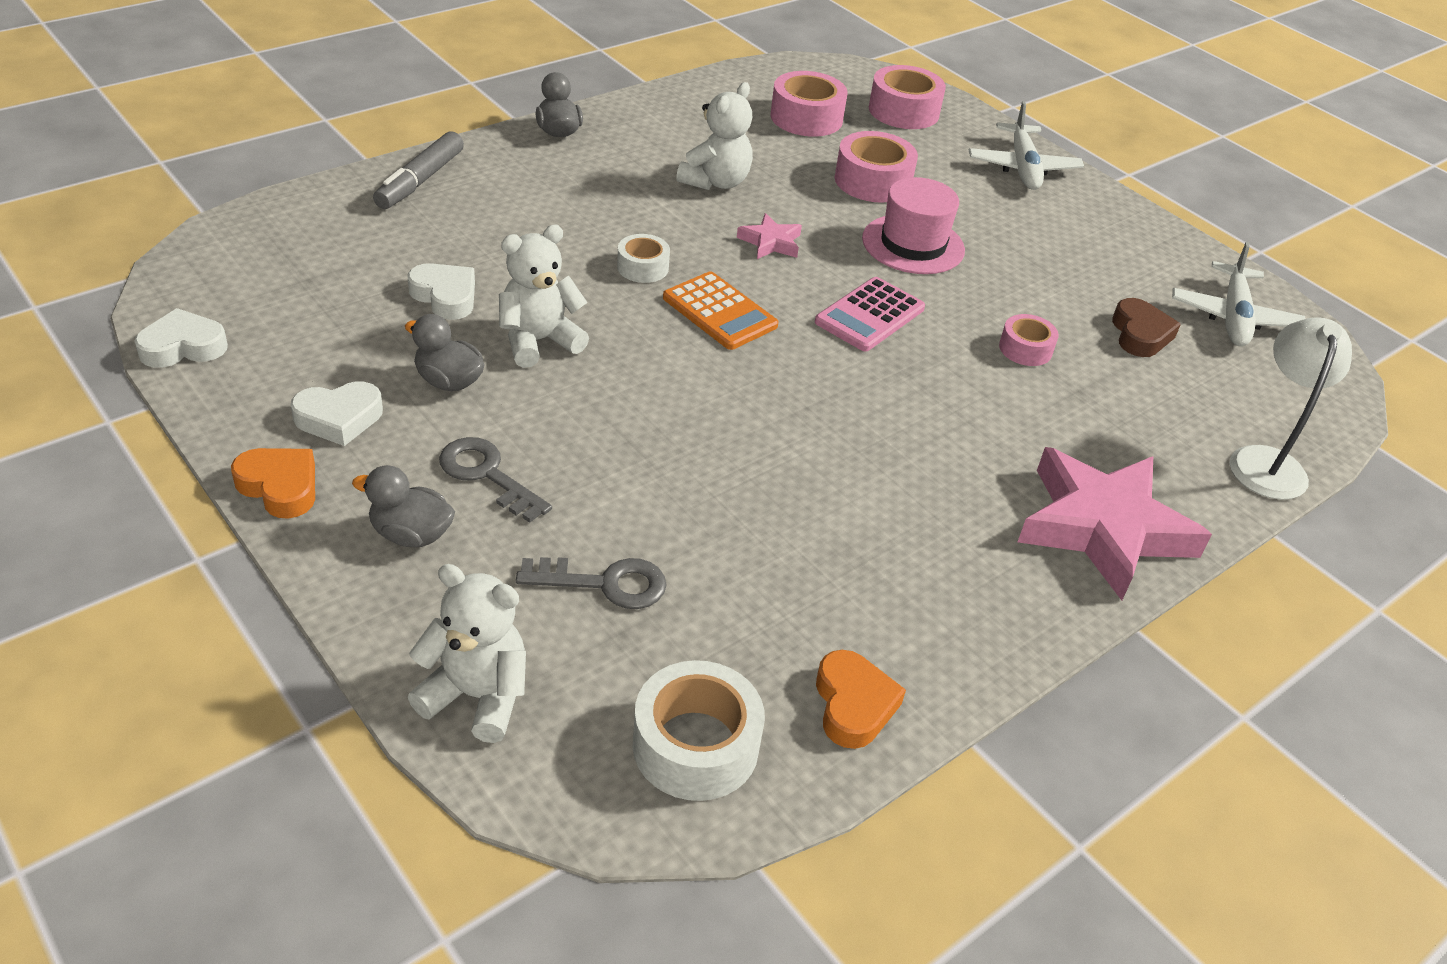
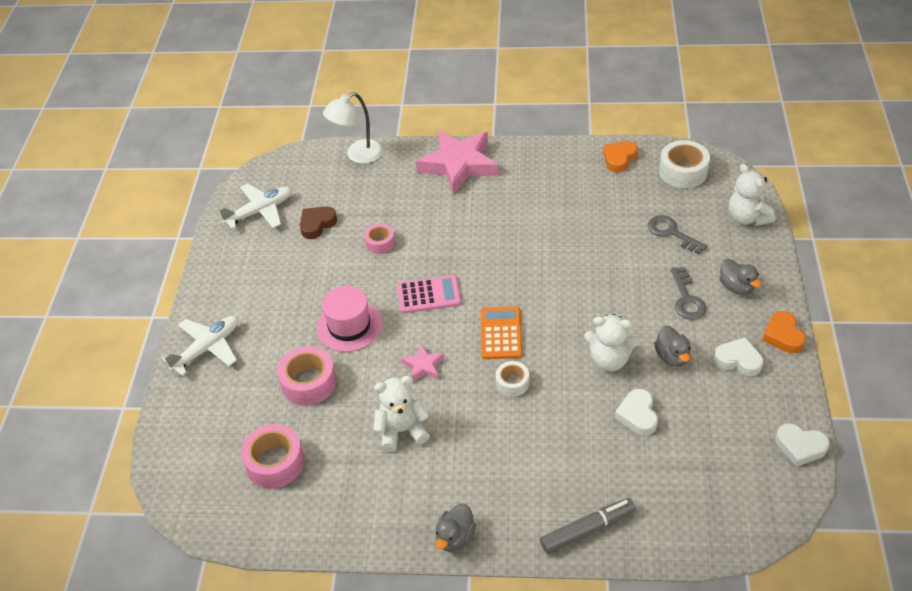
camera: 130 degrees left, 5 degrees up
(903, 111) = (204, 435): pink tape -> none

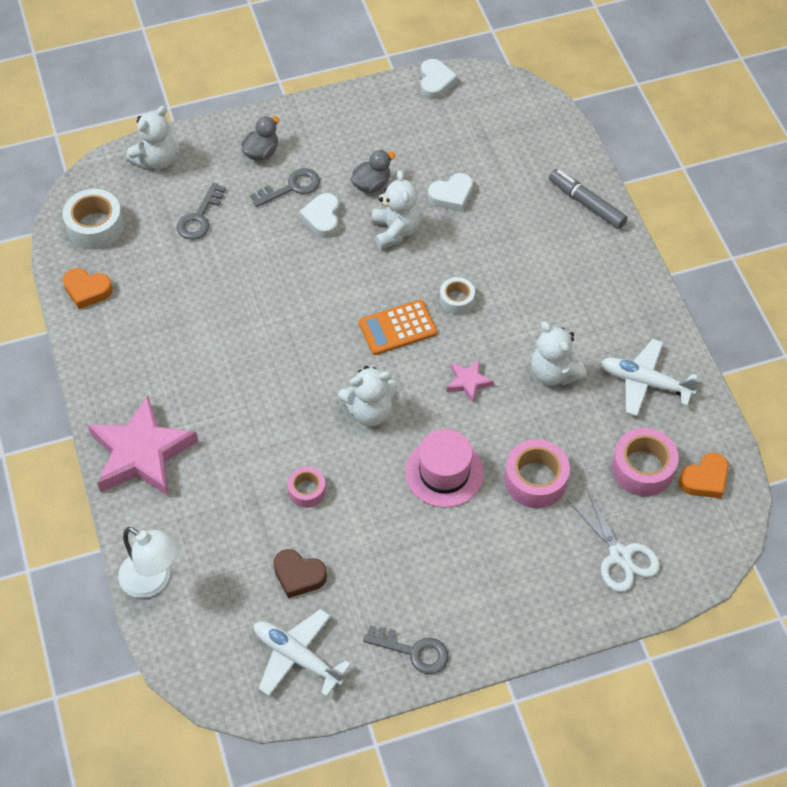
camera: 115 degrees left, 10 degrees up
(207, 348) = (535, 607): white plane -> white plane (644, 382)
(211, 417) = (620, 555): none -> white scissors
(223, 270) = (413, 651): none -> grey key
(429, 295) = (370, 411): pink calculator -> white teddy bear
(455, 537) = (642, 293): grey duck -> none
(738, 360) = (356, 136): white heart -> white heart (322, 218)
(783, 336) = (312, 110): orange heart -> orange heart (704, 479)

